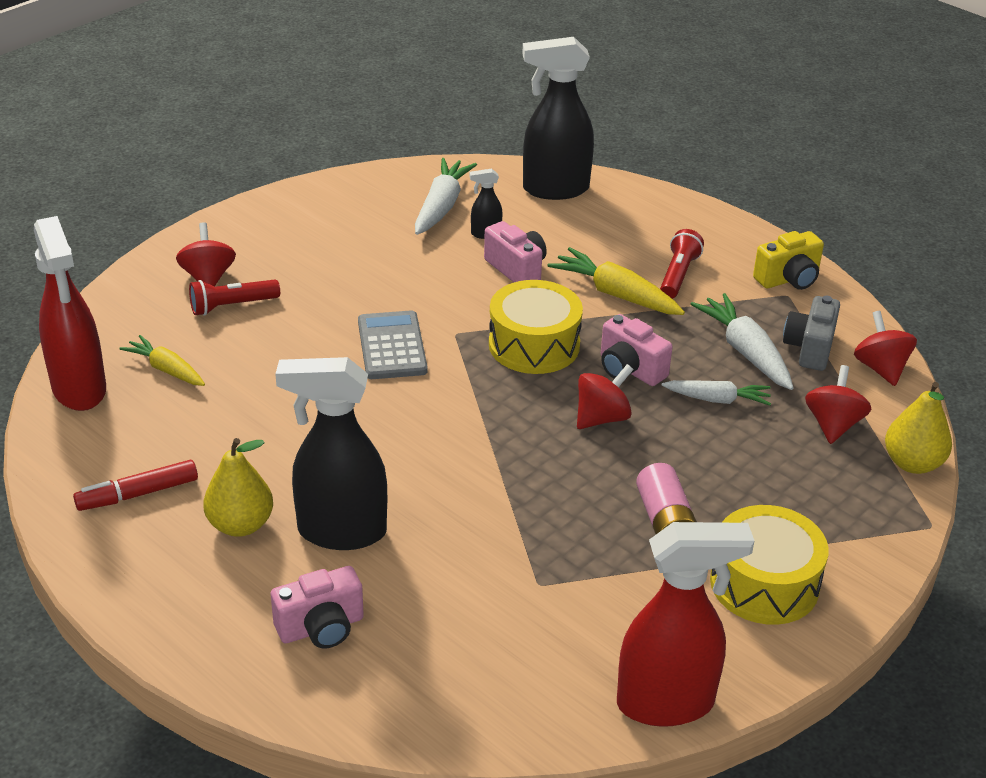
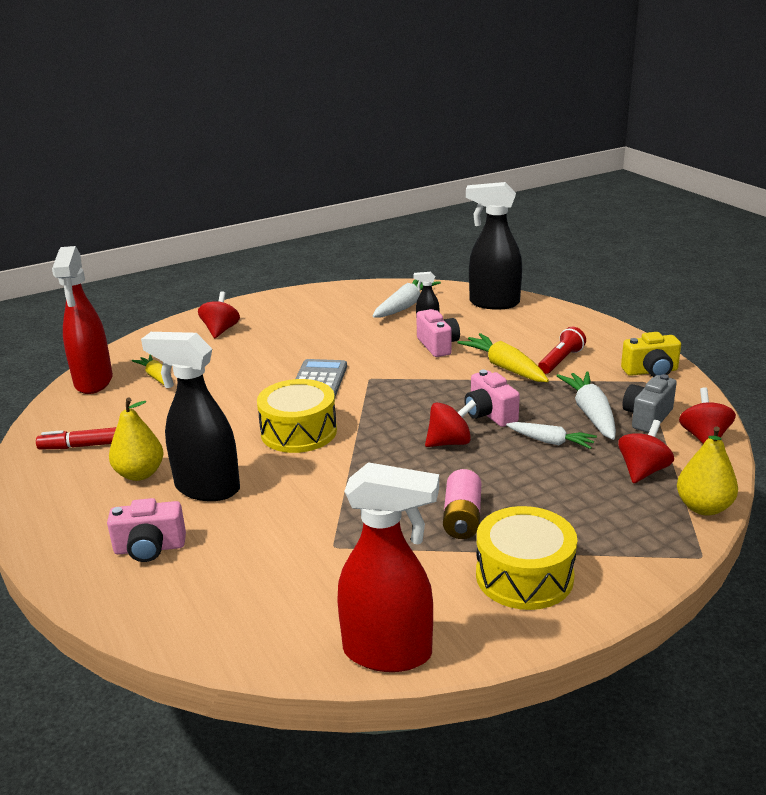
camera: 20 degrees right, 10 degrees down
(232, 306) = (225, 347): red flashlight -> none
(534, 345) = (423, 391): yellow drum -> yellow drum (298, 432)

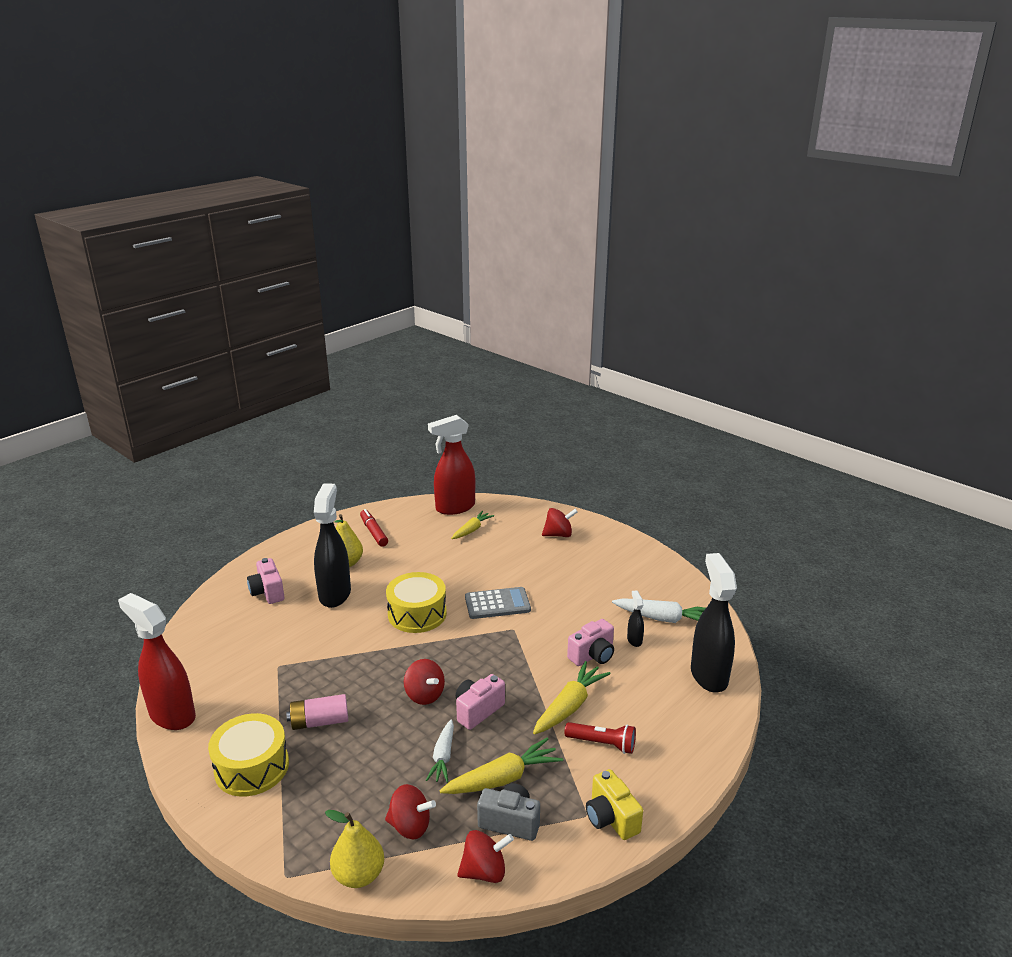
camera: 70 degrees right, 0 degrees up
(389, 653) = (172, 715): red spray bottle -> red spray bottle turned 135 degrees clockwise
(591, 413) = (503, 778): white carrot -> yellow carrot

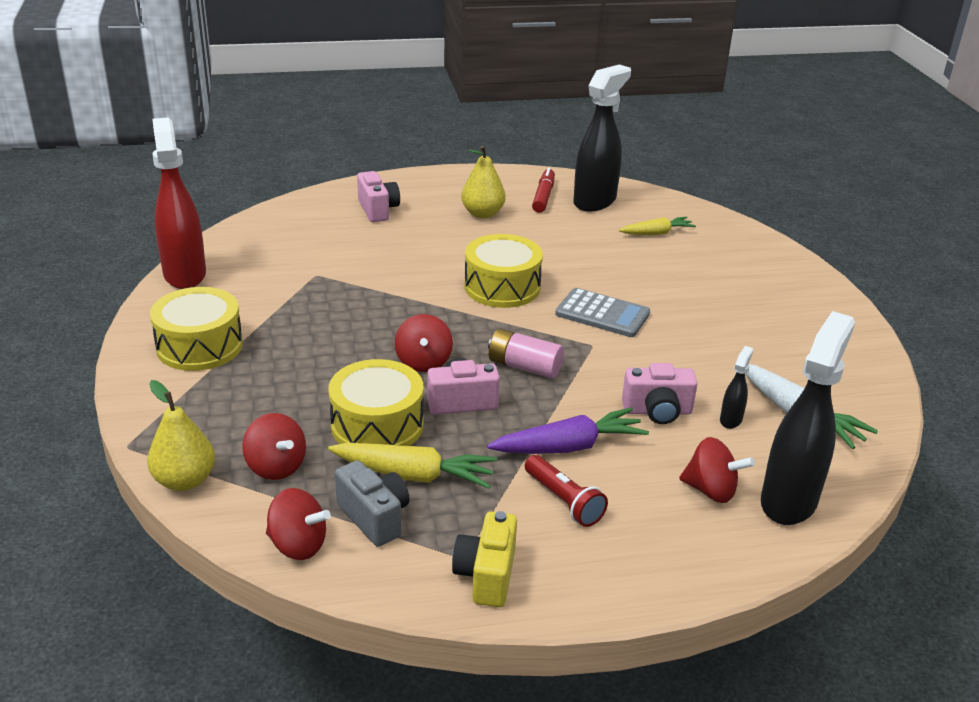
camera: 35 degrees right, 5 degrees up
(268, 592) = (378, 210): pink camera -> pink camera turned 150 degrees clockwise
(319, 722) = (298, 338): pink battery -> pink battery (524, 366)
(335, 594) = (439, 236): black spray bottle -> black spray bottle (595, 201)
(443, 757) = (377, 425): white carrot -> yellow drum
(454, 508) = (661, 205): red spray bottle -> none
(558, 534) = (760, 276): red spinning top -> red spinning top (711, 490)
(569, 706) = (569, 447): yellow carrot -> purple carrot

